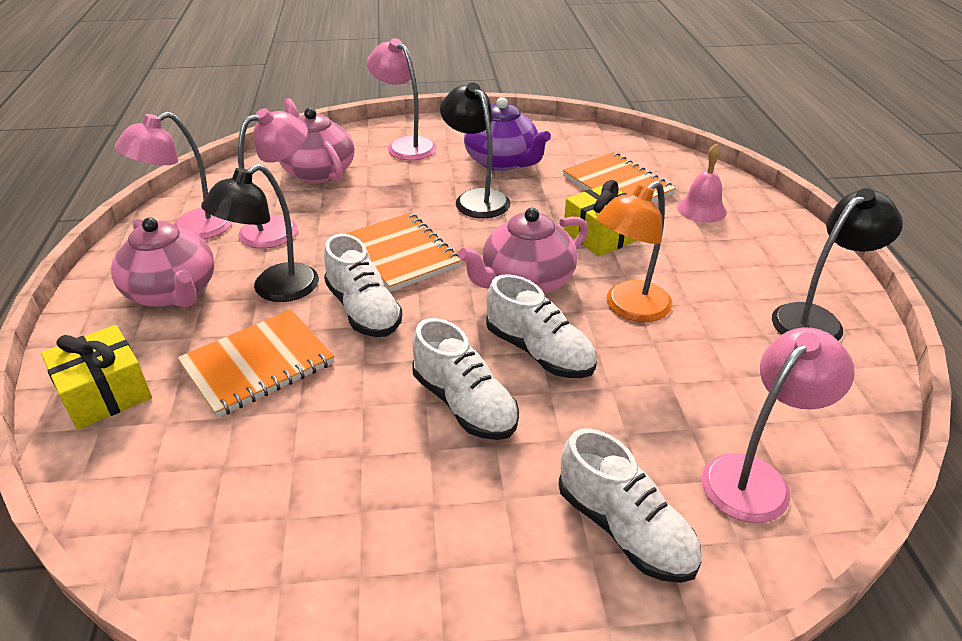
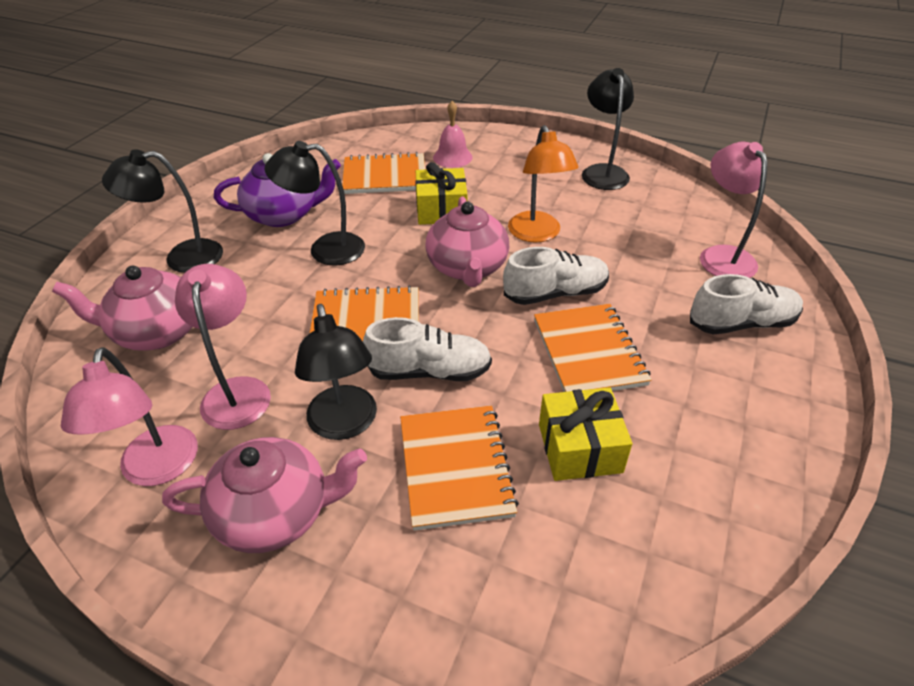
camera: 60 degrees left, 5 degrees up
(105, 393) = (414, 612): yellow gift -> yellow gift (579, 448)
(405, 145) = (182, 258): pink lamp -> black lamp
(464, 404) = (589, 352): white shoe -> orange notebook

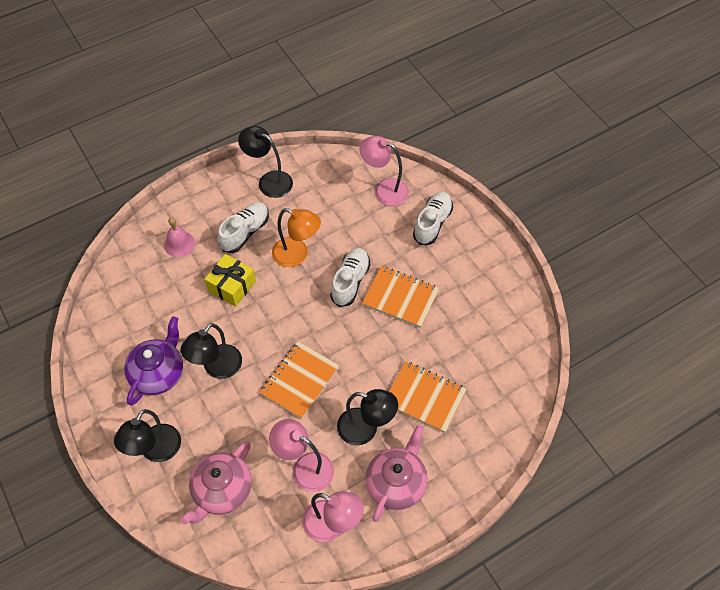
camera: 55 degrees left, 15 degrees up
(384, 176) = (166, 294): orange notebook -> none
(429, 371) = (359, 373): white shoe -> white shoe (245, 232)
(467, 268) = (296, 307): pink teapot -> none
(579, 448) = (450, 343): yellow gift -> none

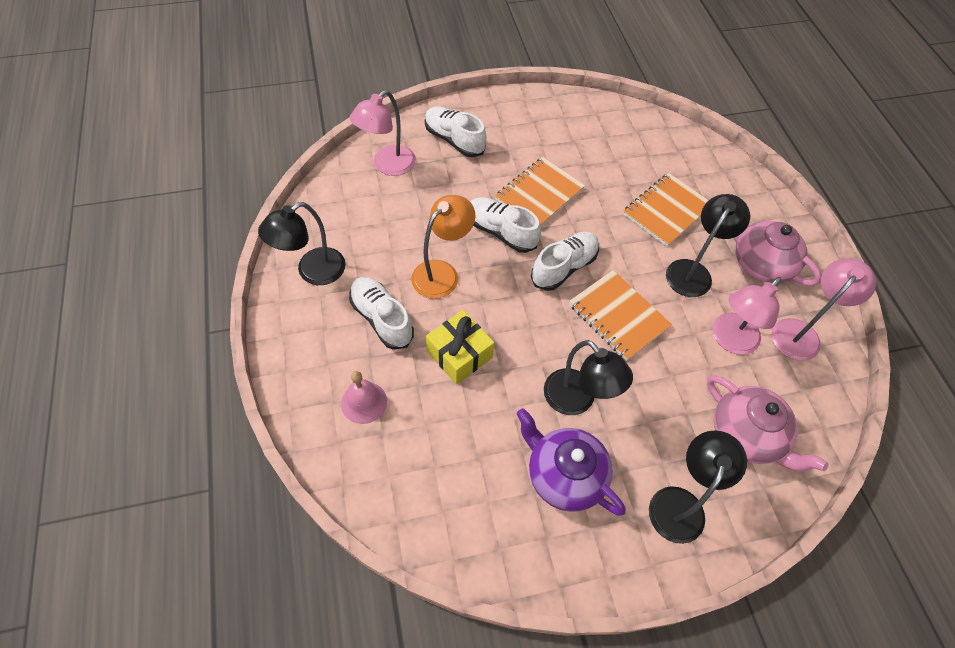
camera: 75 degrees left, 0 degrees up
(156, 451) = (680, 503): black lamp -> black lamp turned 105 degrees counterclockwise
(332, 333) = (564, 267): none -> white shoe

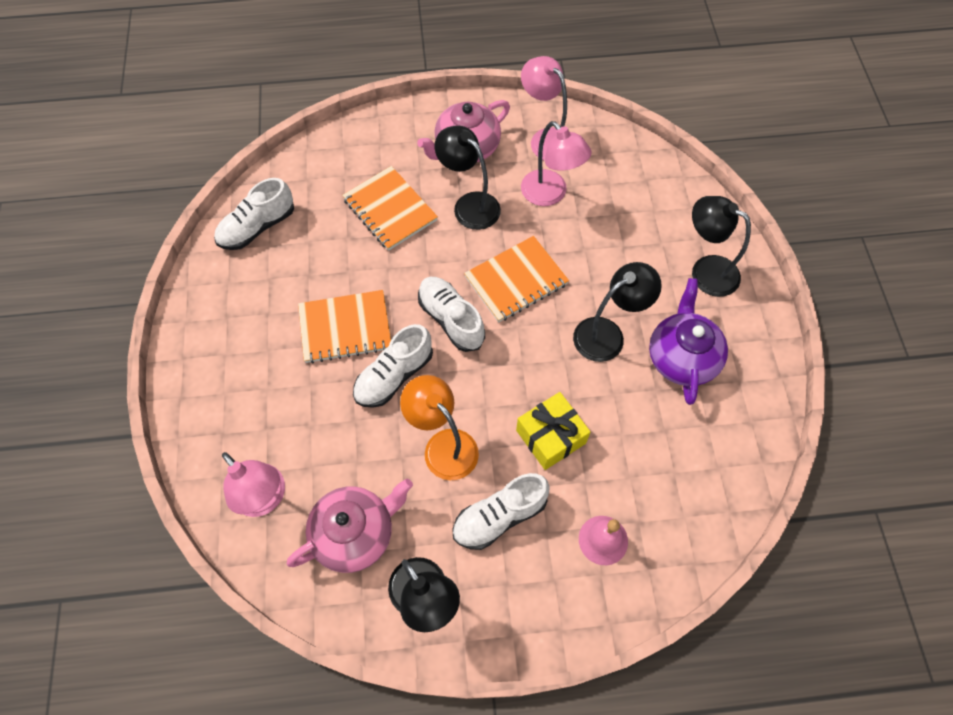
camera: 80 degrees left, 5 degrees up
(454, 140) = (237, 413): white shoe -> white shoe (257, 227)
(539, 194) = (345, 328): orange notebook -> orange notebook turned 60 degrees counterclockwise
(564, 475) = (682, 357): purple teapot -> purple teapot turned 135 degrees clockwise
(746, 435) = (644, 206): pink teapot -> pink teapot (355, 533)

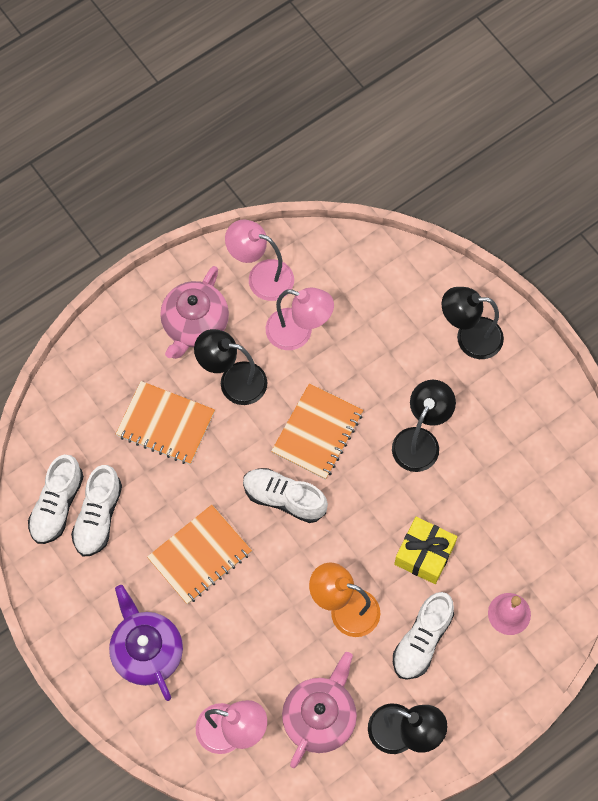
camera: 30 degrees left, 5 degrees up
(394, 376) = (268, 574): white shoe -> white shoe (98, 517)
(682, 357) = (490, 428): purple teapot -> purple teapot (147, 651)

